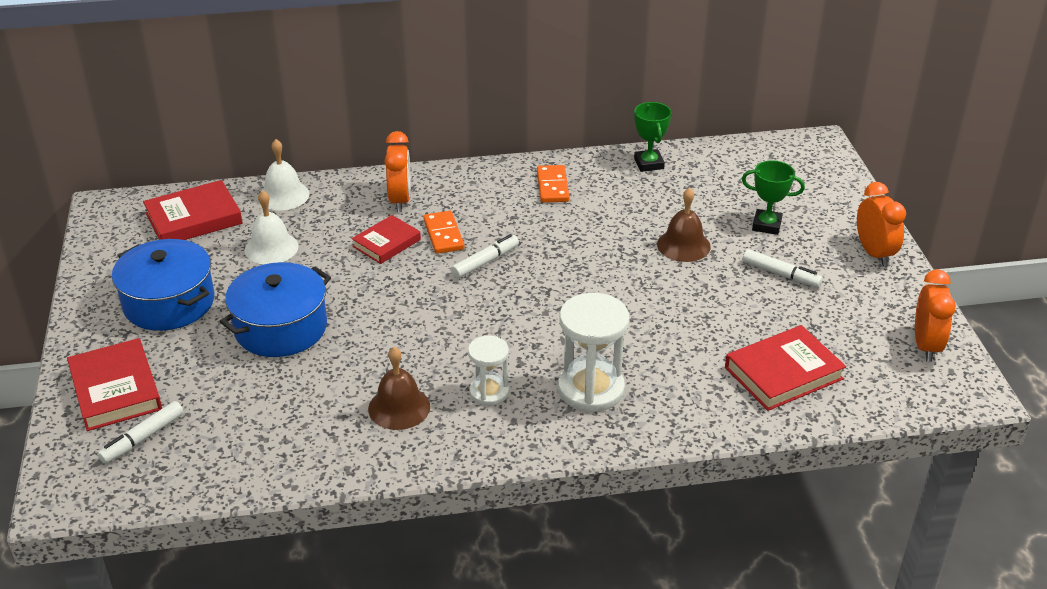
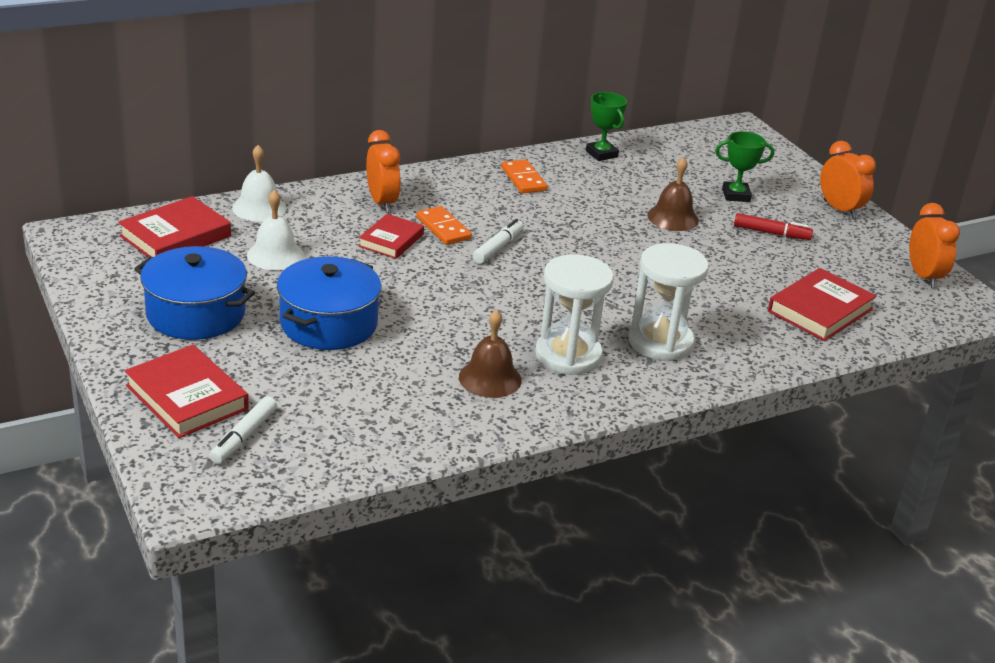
camera: 20 degrees left, 5 degrees down
(489, 392) = (568, 355): white hourglass -> white hourglass, size x1.68
(780, 274) = (771, 233): white marker -> red marker

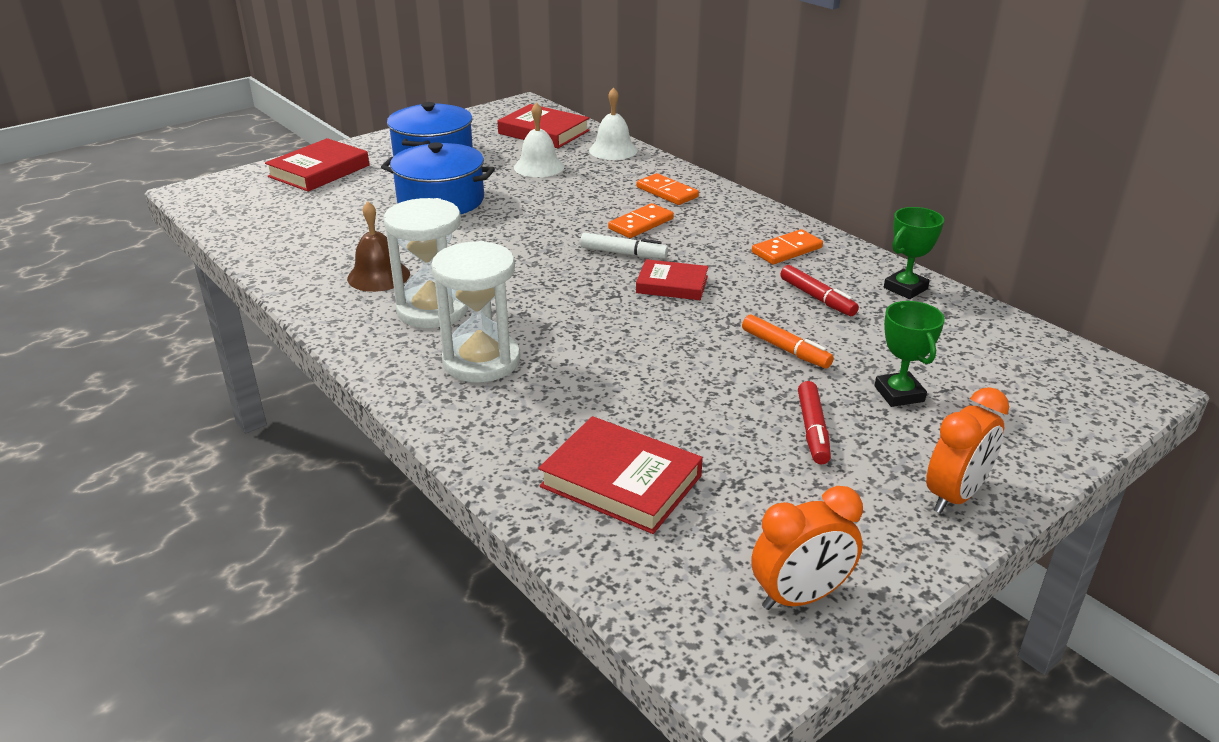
camera: 80 degrees right, 0 degrees up
(244, 436) = (272, 196): white marker -> none
(382, 202) = (667, 192): orange clock -> orange domino
(391, 240) = (598, 205): red book -> red book (672, 285)
(604, 188) = (817, 298): none -> red marker
(673, 217) = (785, 349): brown bell -> orange marker

